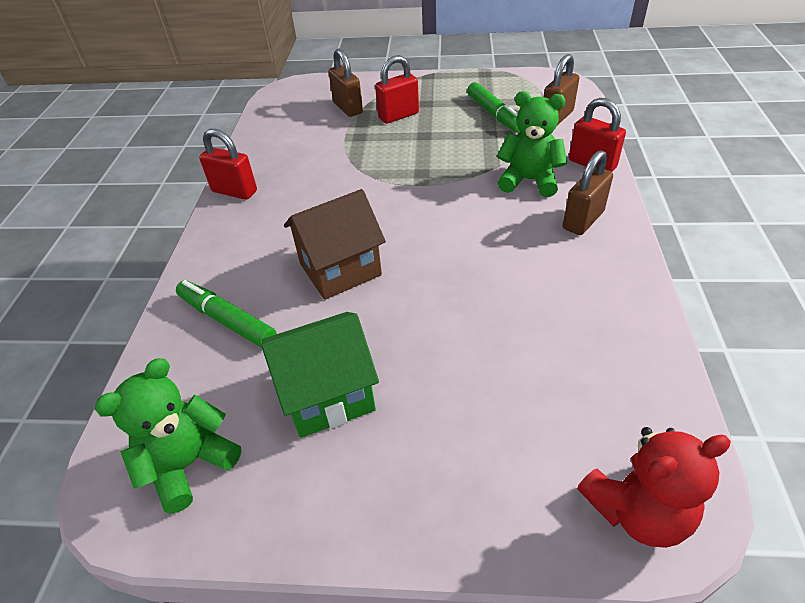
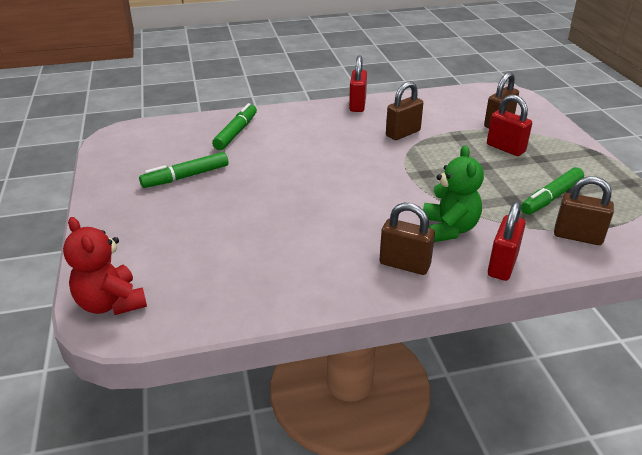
camera: 70 degrees right, 10 degrees down
(189, 463) = (136, 147): green teddy bear -> none
(327, 395) = (186, 177): green house -> green marker
(329, 171) = (403, 133): none -> brown padlock
(340, 269) = (294, 160): brown house -> none

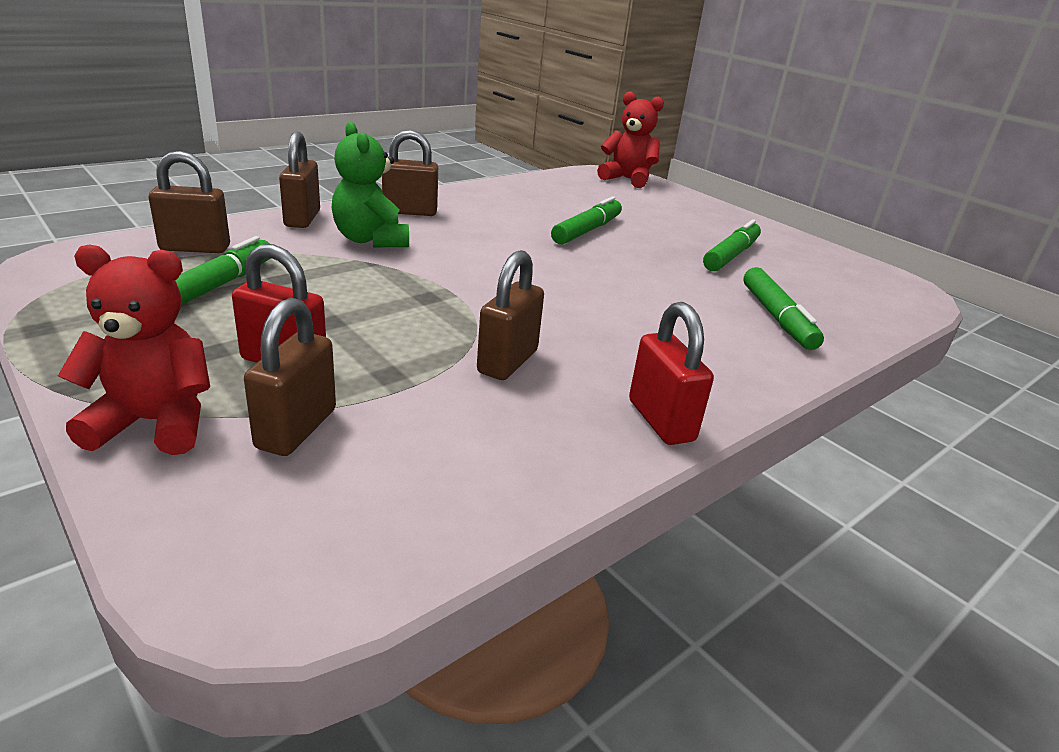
camera: 150 degrees right, 5 degrees down
(265, 218) = (587, 230): none -> green marker
(502, 265) = (302, 219): red padlock -> brown padlock
(551, 133) = (154, 423): none -> red teddy bear

